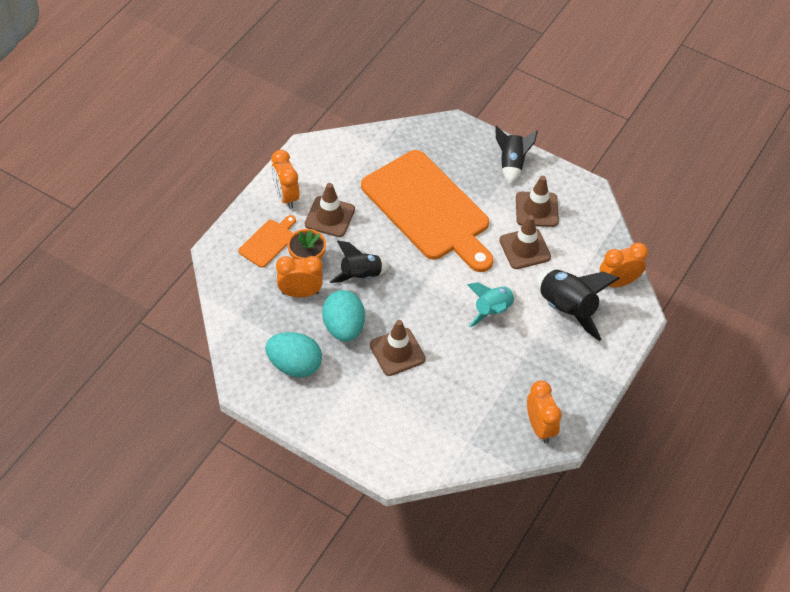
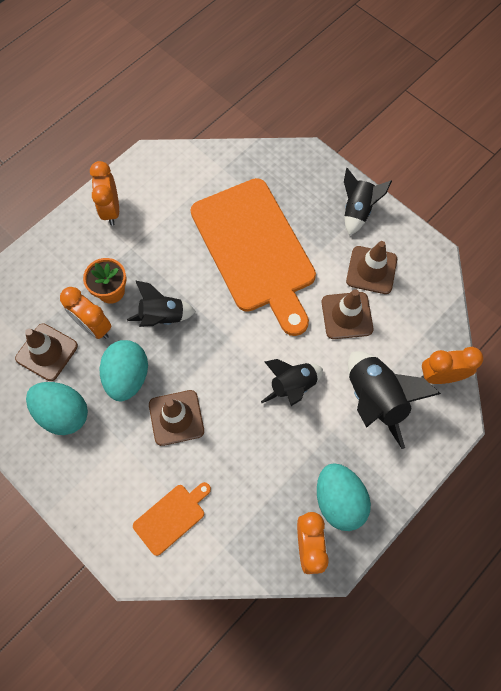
camera: 15 degrees right, 15 degrees up
(268, 242) = (78, 260): orange cutting board -> orange cutting board (171, 517)
(300, 293) = (94, 326): orange clock -> orange clock turned 150 degrees counterclockwise
(329, 217) = (149, 241): brown traffic cone -> brown traffic cone (47, 352)
(492, 311) = (293, 386): turquoise rocket -> black rocket
(556, 390) = (339, 500): none -> turquoise egg

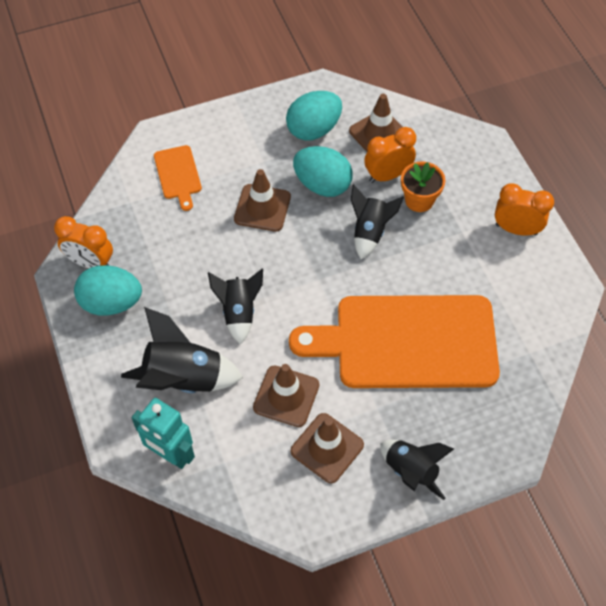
camera: 115 degrees right, 10 degrees down
(440, 376) = (171, 455): orange clock -> turquoise robot

